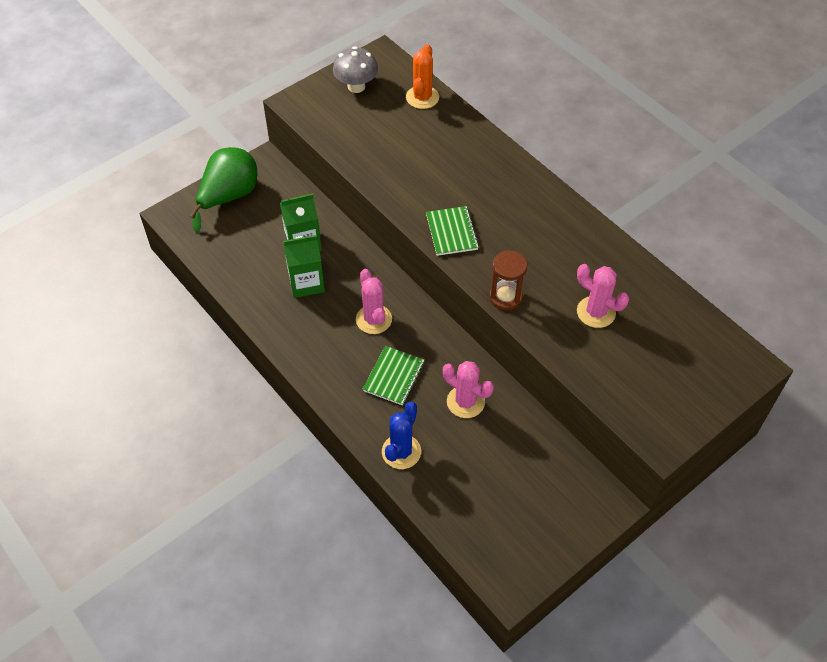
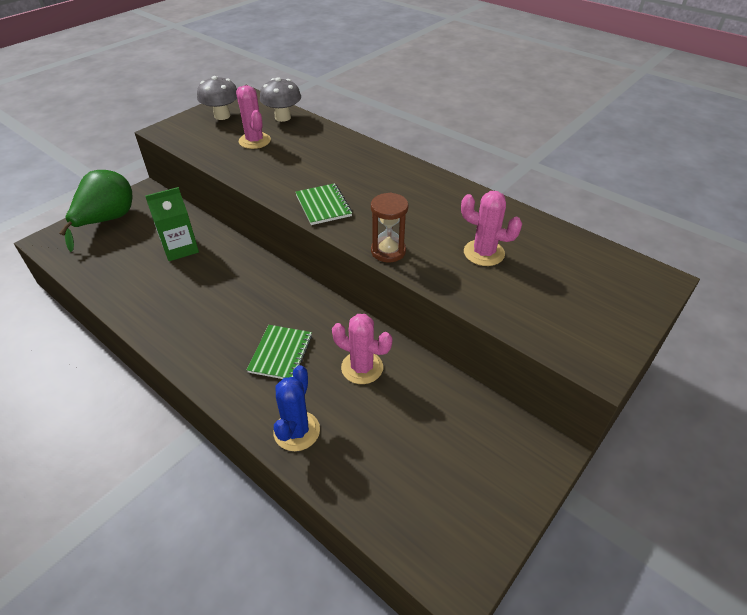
camera: 10 degrees left, 10 degrees down
(306, 283) = (183, 280): green carton -> none
(373, 319) = (255, 303): pink cactus -> pink cactus (254, 141)
(422, 97) = (283, 117): orange cactus -> grey mushroom

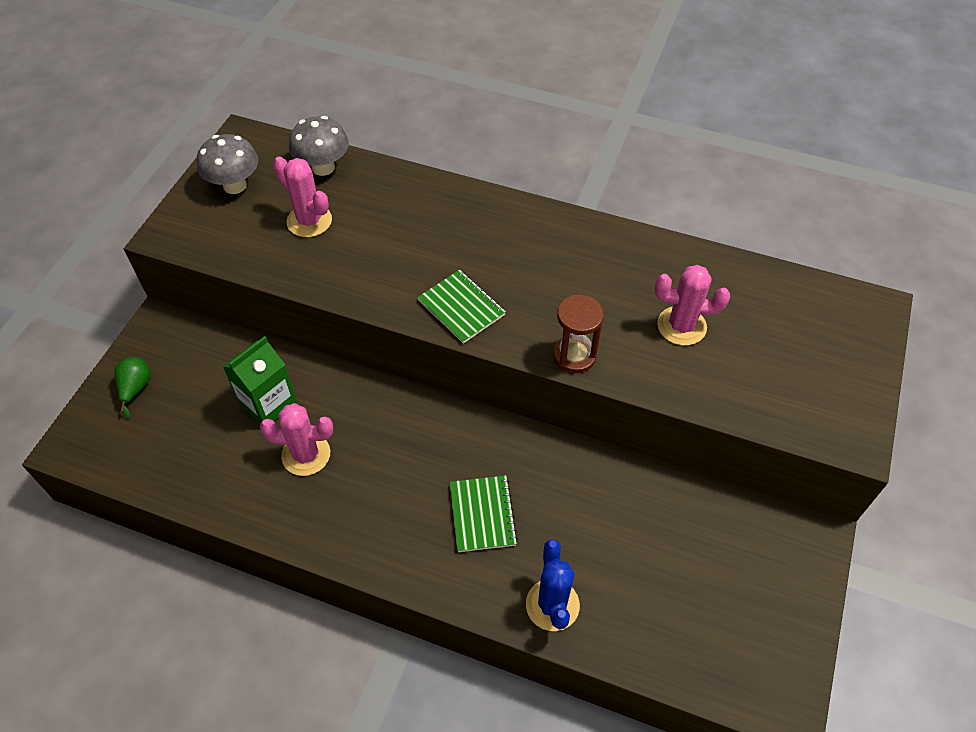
camera: 20 degrees left, 10 degrees up
(107, 220) = (136, 388): green pear -> green pear, size x0.47
(362, 367) = (584, 502): pink cactus -> pink cactus (306, 454)

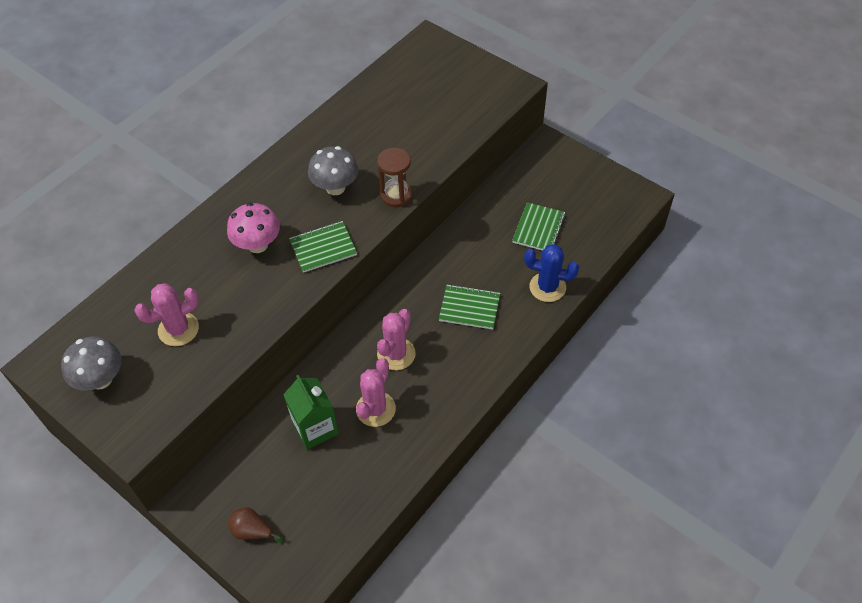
camera: 70 degrees left, 0 degrees up
(136, 388) = (252, 531): green pear -> brown pear
(323, 167) = (120, 307): grey mushroom -> grey mushroom (335, 187)
(443, 247) = (258, 245): none -> pink mushroom
(650, 566) = (538, 229): none -> green notebook
(681, 326) = (398, 133): pink cactus -> pink cactus (396, 354)

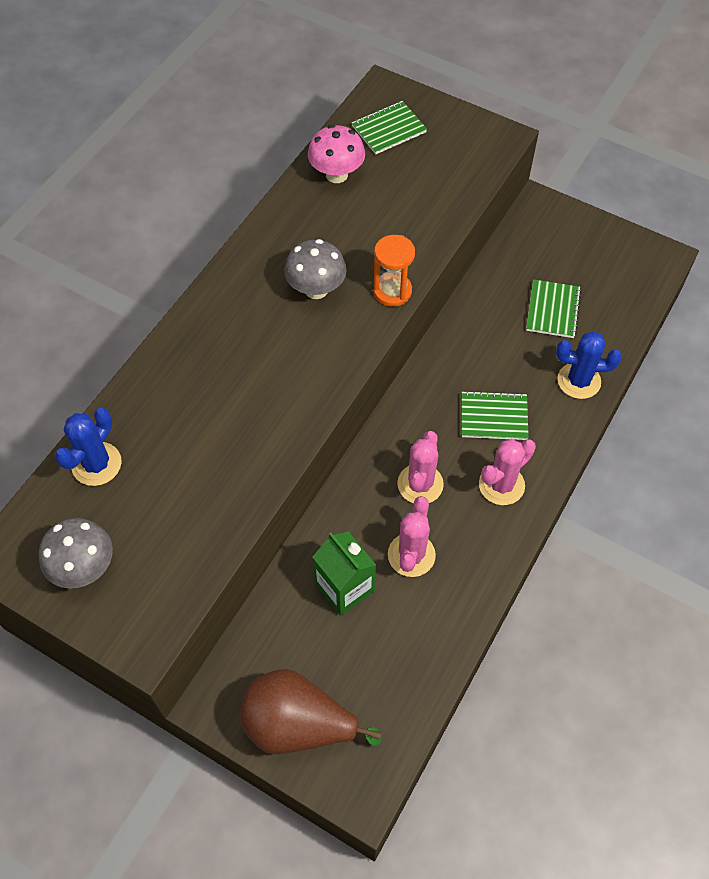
camera: 10 degrees left, 5 degrees up
(130, 302) = (96, 464): none -> blue cactus
(178, 329) = (166, 492): pink cactus -> pink cactus (501, 485)
(252, 531) = (298, 725): brown pear -> brown pear, size x2.11
(258, 245) = (238, 372): pink mushroom -> pink mushroom (336, 174)
(323, 248) = (319, 367): green notebook -> green notebook (388, 129)
(396, 195) = (392, 291): brown hourglass -> orange hourglass

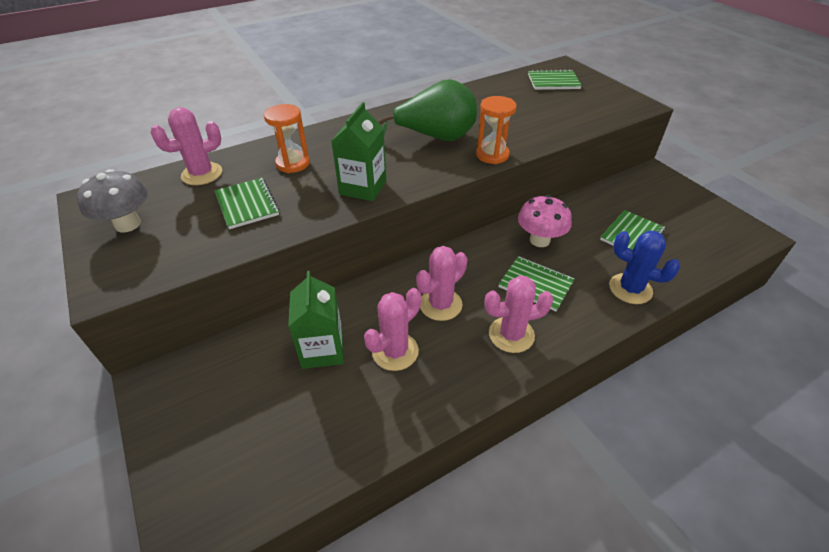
camera: 30 degrees right, 15 degrees down
(96, 464) = (202, 174): blue cactus -> pink cactus
(187, 401) = (293, 163): none -> orange hourglass
(188, 481) = (247, 204): none -> green notebook
(291, 401) = (363, 187): none -> green carton
(298, 725) = (194, 438): brown pear -> none
(316, 289) = (436, 138): grey mushroom -> green pear
(336, 174) = (499, 91): pink mushroom -> pink mushroom (539, 240)

